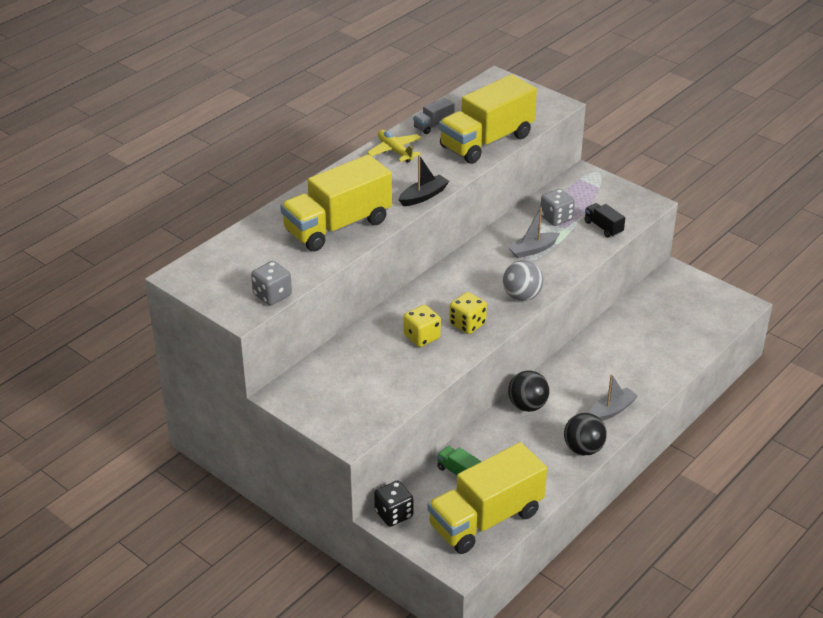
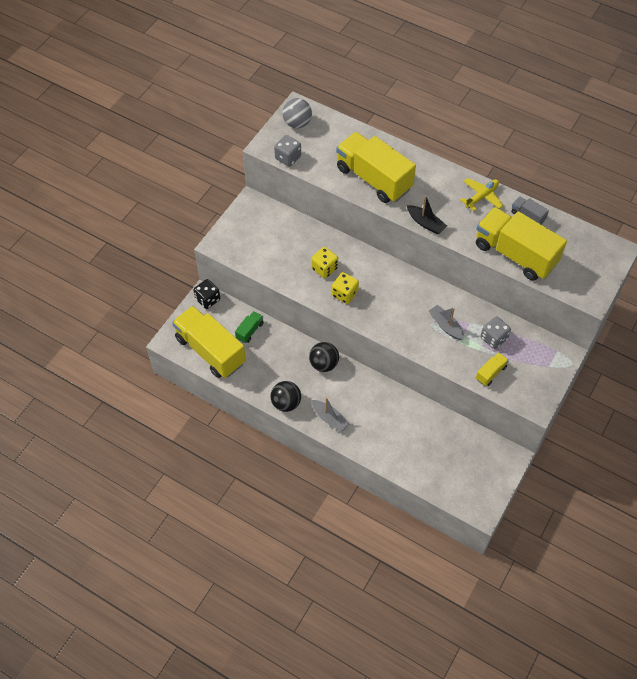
camera: 80 degrees right, 20 degrees up
(522, 296) = (385, 324): grey ball -> grey ball (297, 123)
(603, 227) = (490, 373): black truck -> yellow truck

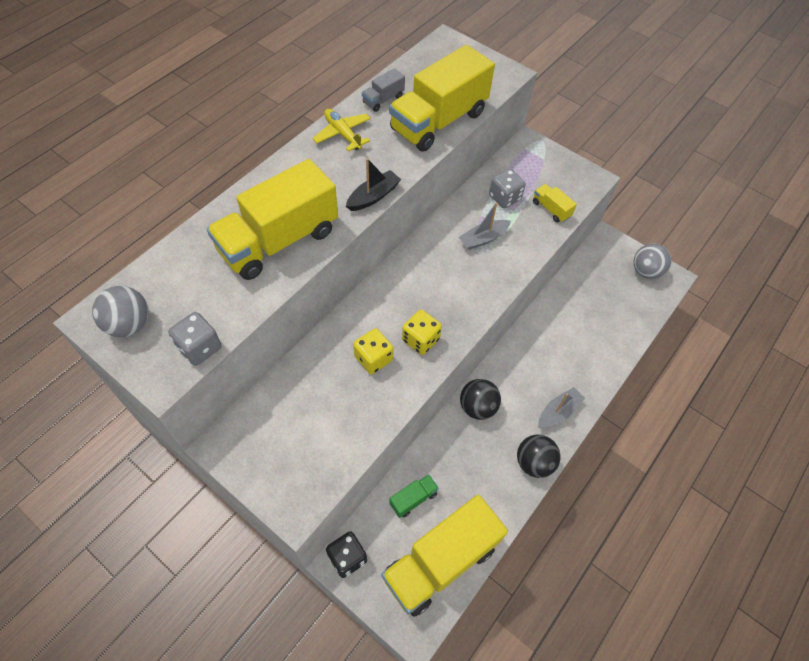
camera: 85 degrees left, 0 degrees up
(249, 331) = (413, 499): green truck -> green truck turned 105 degrees clockwise
(483, 489) = (645, 271): none -> grey ball

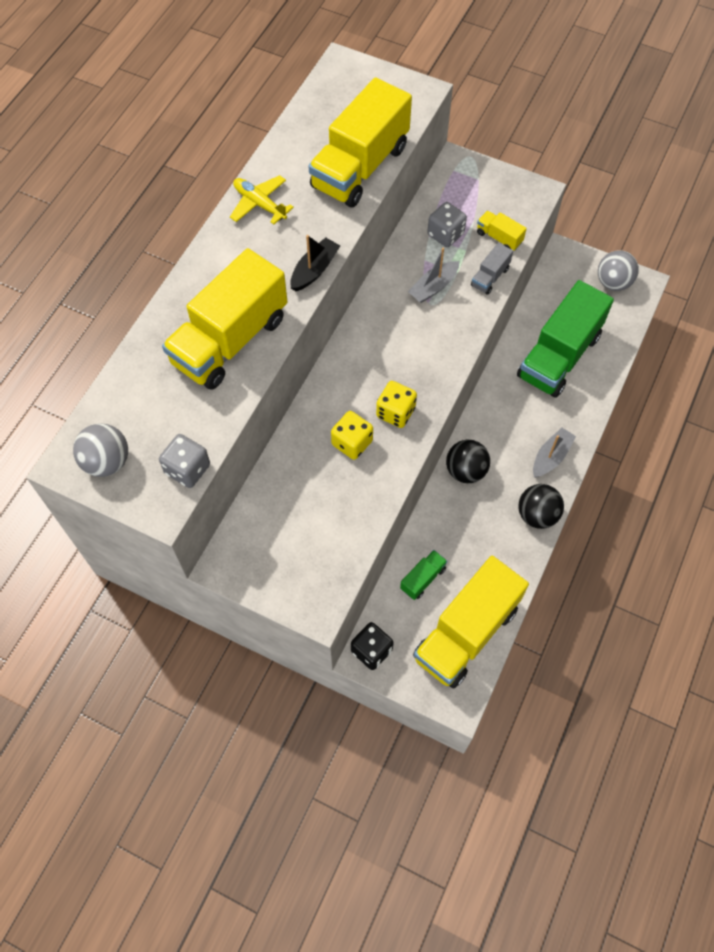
camera: 10 degrees left, 5 degrees up
(383, 100) = (292, 153): grey truck -> grey truck (490, 277)
(584, 324) = (559, 356): none -> green truck

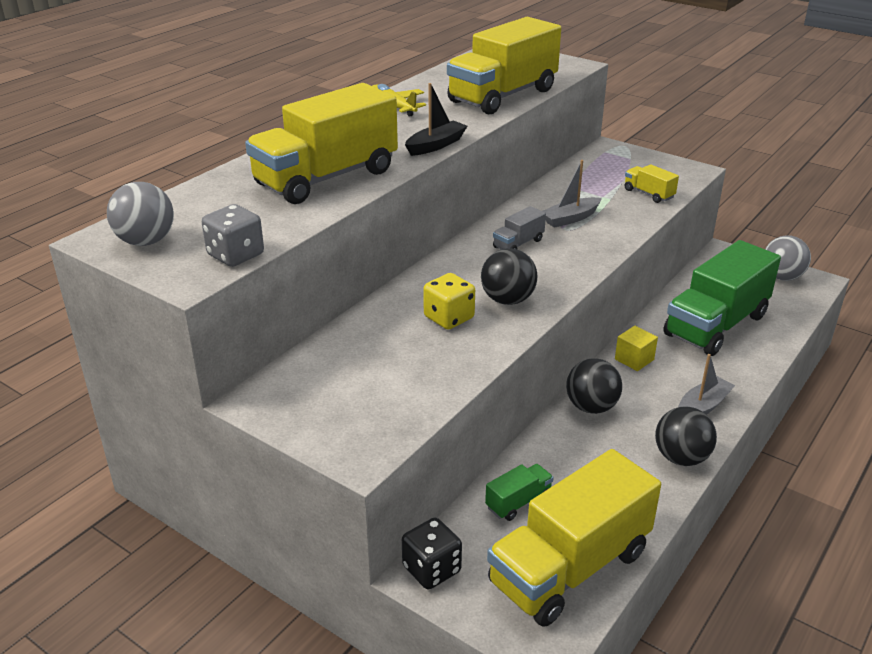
camera: 10 degrees right, 30 degrees down
(395, 412) = (507, 300): yellow dice -> black ball
(445, 234) = (590, 187): grey dice -> none
(490, 277) = (635, 217): grey truck -> grey truck (518, 244)
(495, 409) = (634, 359): none -> yellow cube

